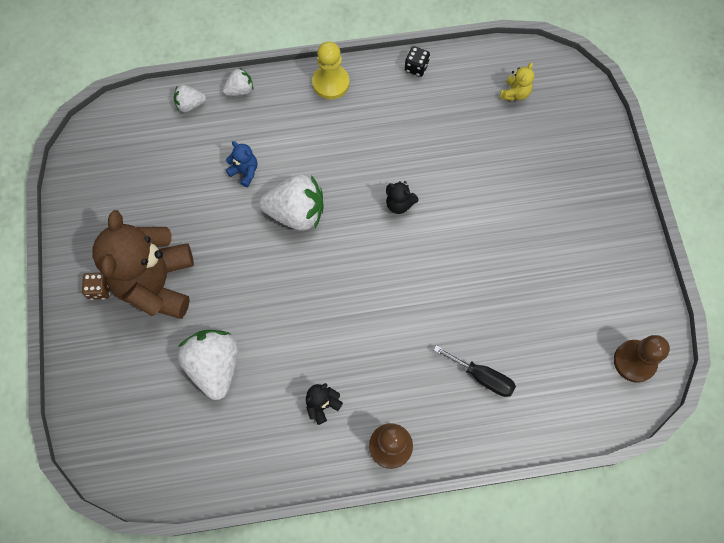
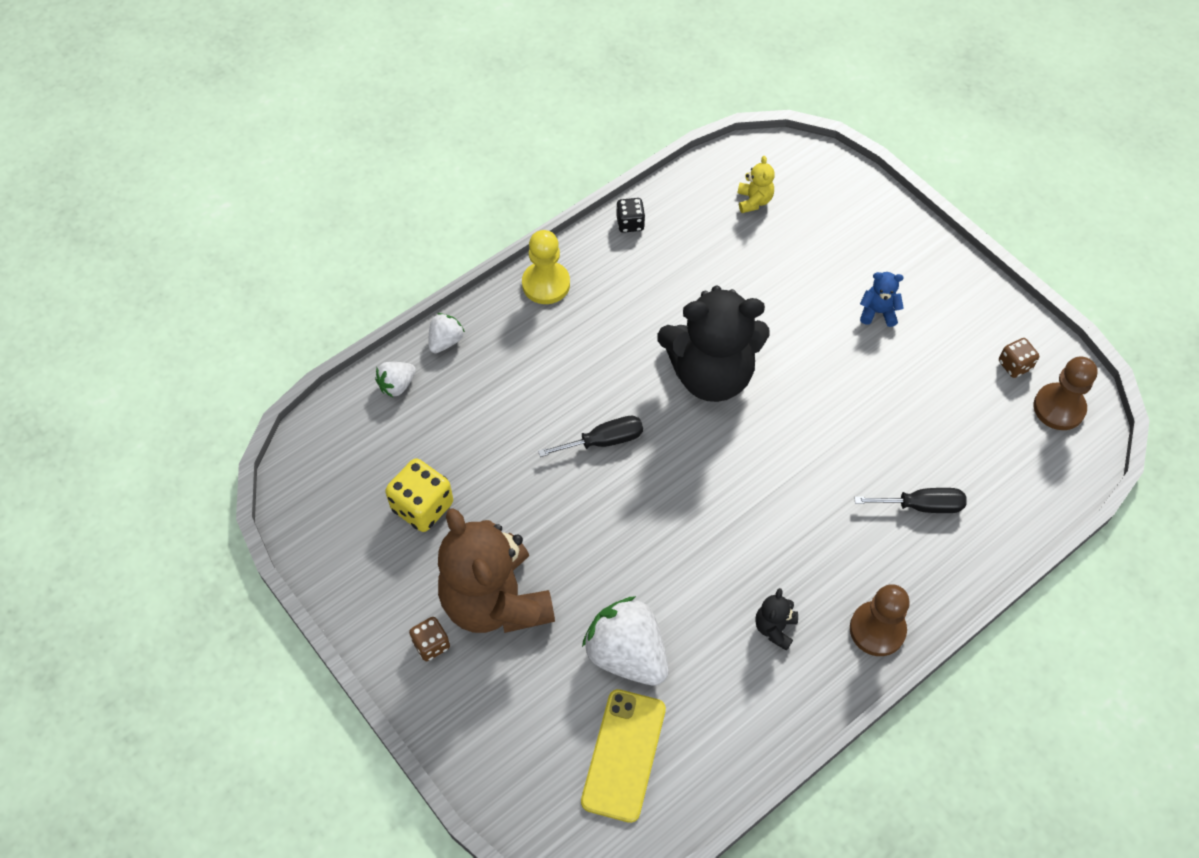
camera: 30 degrees left, 10 degrees down
(153, 195) = (422, 506): none -> yellow dice
(169, 432) = (624, 755): none -> yellow phone
(245, 172) = (513, 427): blue teddy bear -> blue teddy bear (878, 312)
(296, 213) = (604, 441): white strawberry -> black screwdriver
(399, 204) = (711, 374): black teddy bear -> black teddy bear, size x2.49
(623, 312) = (1014, 365): none -> brown dice

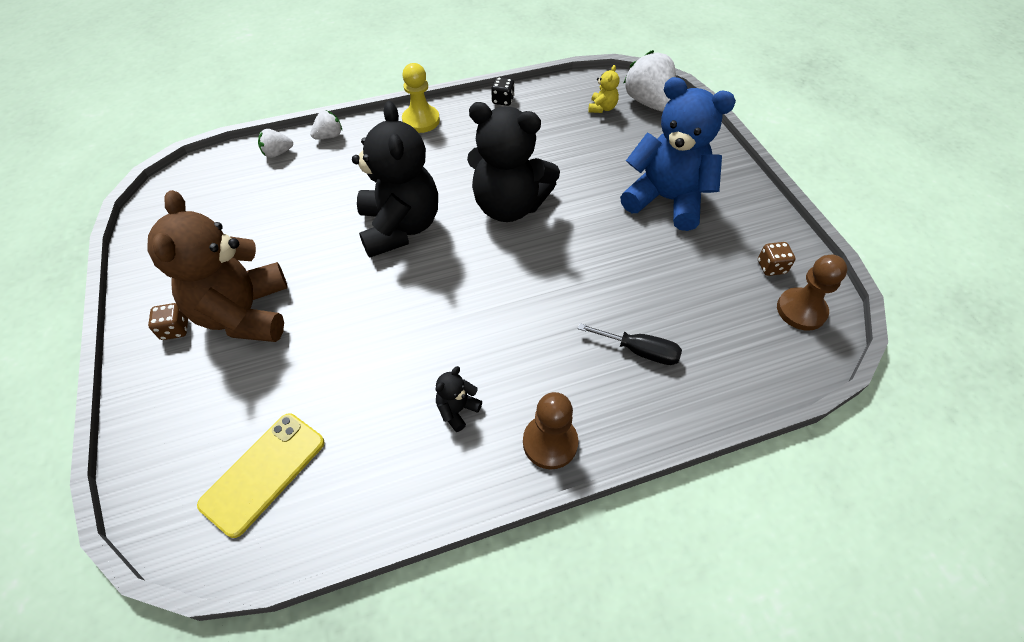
camera: 20 degrees right, 5 degrees down
(422, 506) = (239, 232): yellow dice -> none
(604, 441) = (400, 227): black screwdriver -> black teddy bear
(627, 654) = (319, 388): white strawberry -> white strawberry (648, 102)
(878, 312) = (666, 199): blue teddy bear -> blue teddy bear, size x2.49

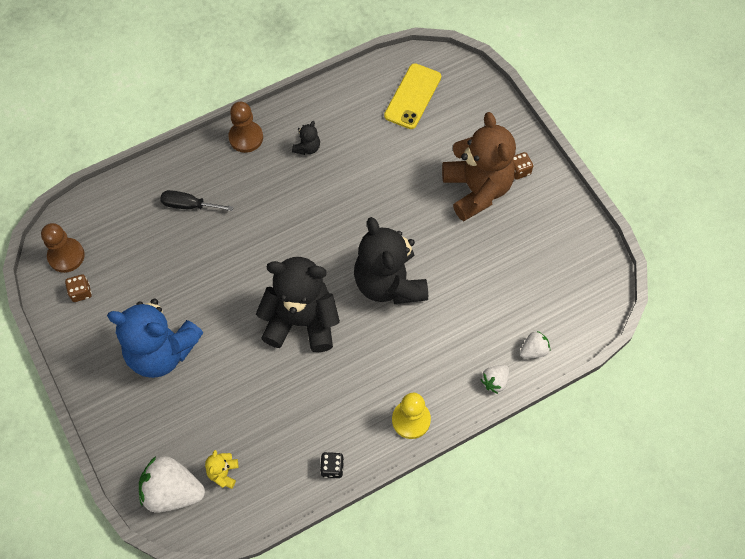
camera: 170 degrees right, 10 degrees up
(648, 102) = (172, 491): white strawberry -> white strawberry turned 135 degrees clockwise

